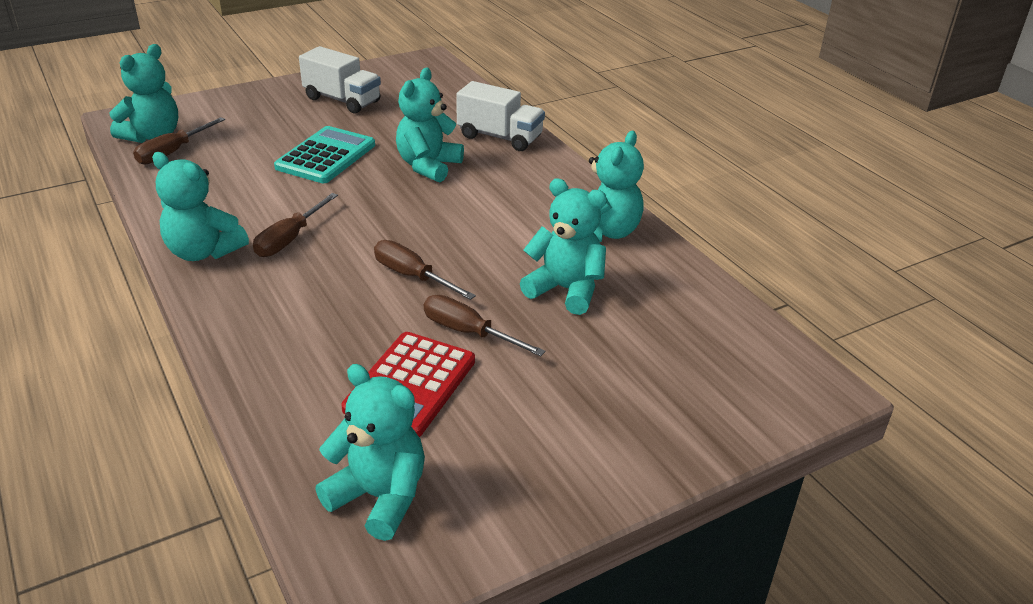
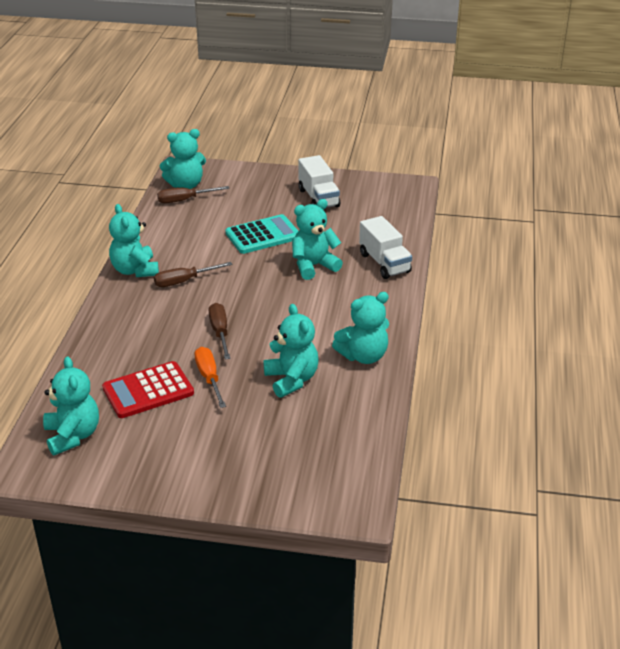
camera: 40 degrees right, 0 degrees up
(468, 332) = (209, 378): brown screwdriver -> orange screwdriver

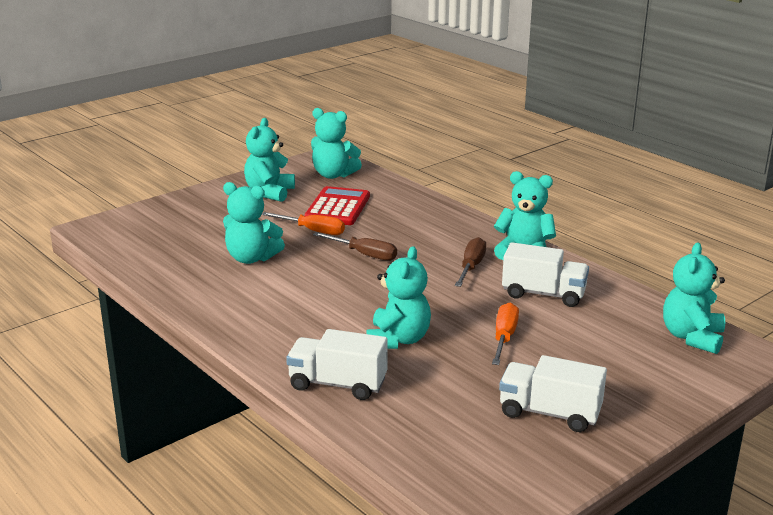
camera: 130 degrees right, 10 degrees down
(184, 200) = (649, 323): brown screwdriver -> none
(190, 242) = (543, 294): none -> white truck
(263, 235) = (504, 337): turquoise calculator -> orange screwdriver
(363, 356) = (221, 299): turquoise teddy bear -> turquoise teddy bear (269, 192)

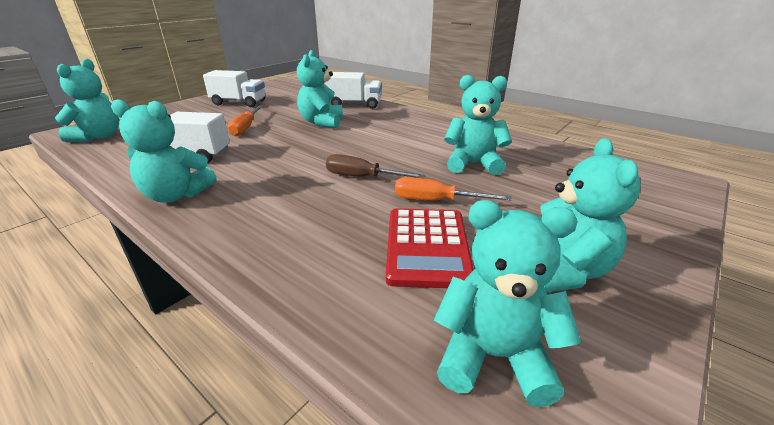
camera: 170 degrees right, 5 degrees up
(471, 267) = (248, 174): brown screwdriver -> none

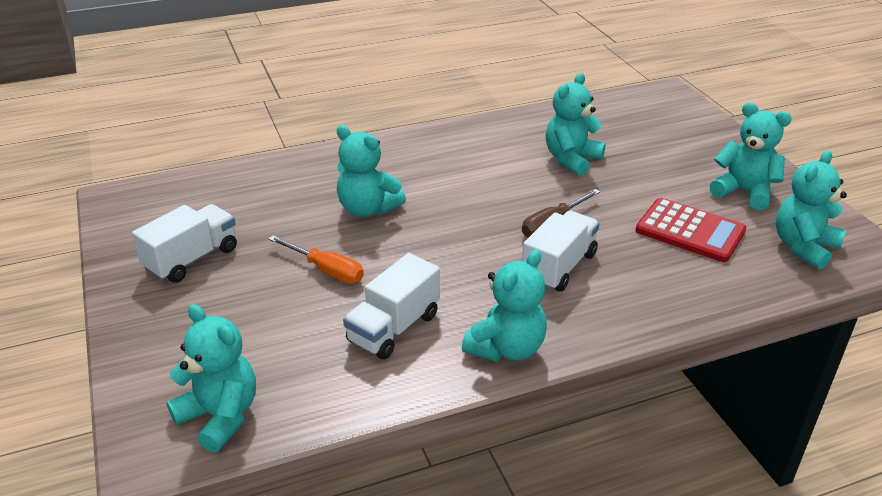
camera: 60 degrees left, 5 degrees up
(354, 105) = (323, 167): white truck -> white truck (559, 267)
(436, 201) = (626, 203): orange screwdriver -> none

